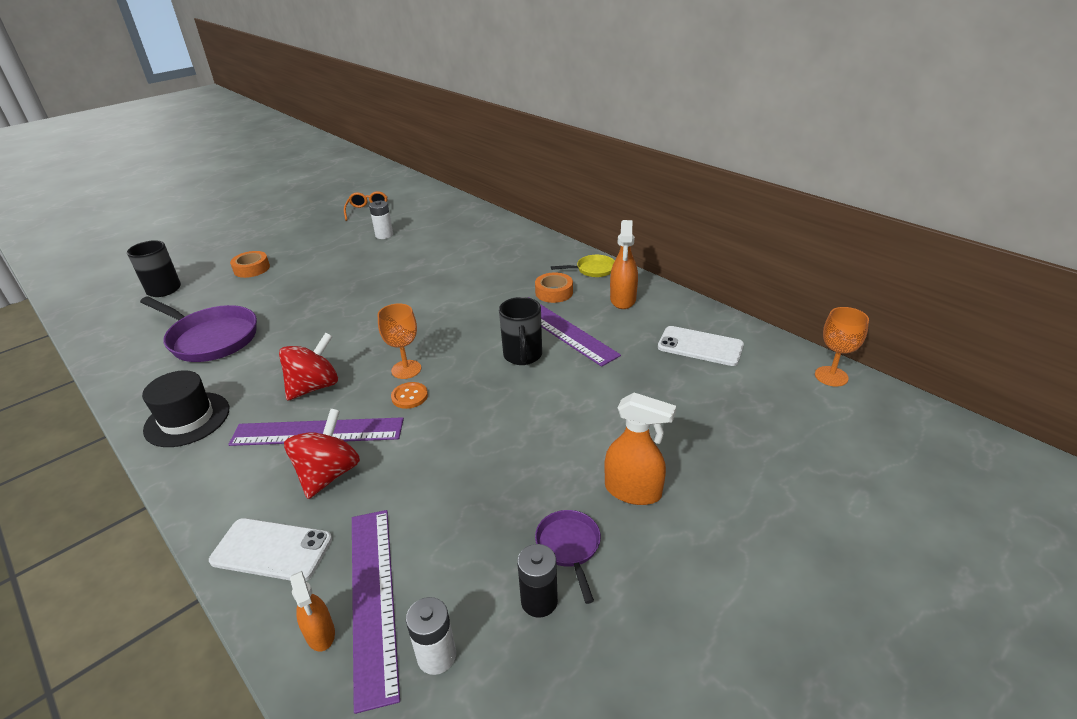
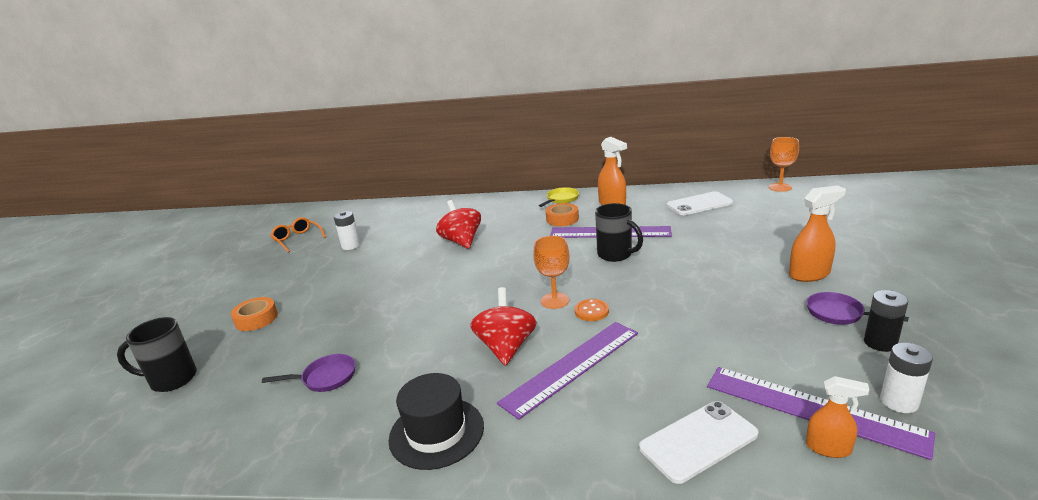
camera: 40 degrees left, 10 degrees down
(210, 338) = (325, 378): purple pan -> purple pan, size x0.51
(328, 474) = (636, 380): red spinning top -> red spinning top (461, 241)

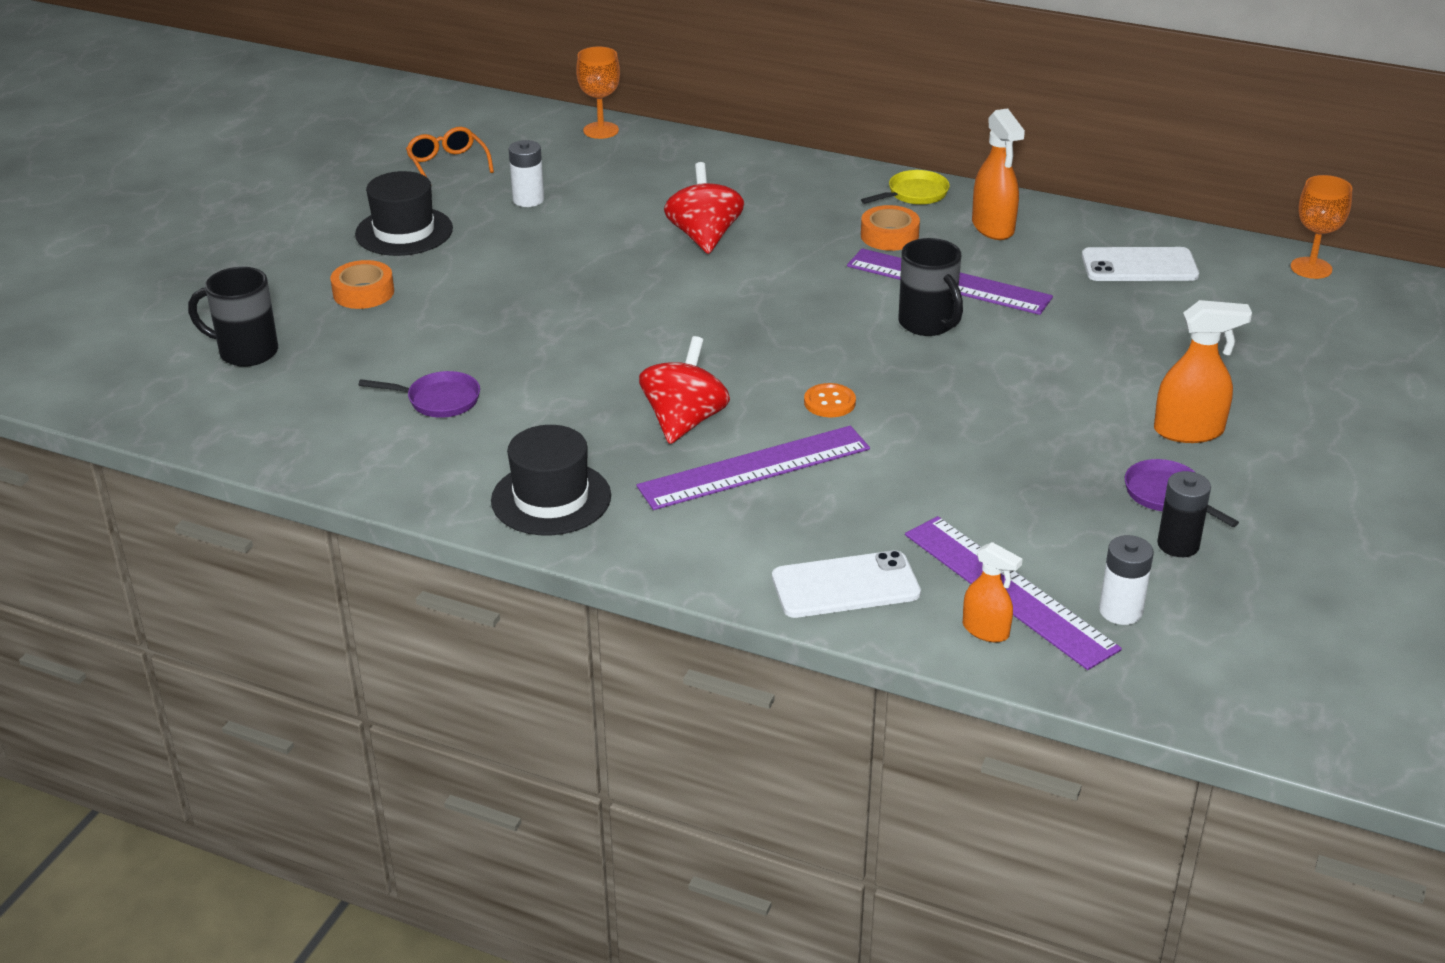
camera: 15 degrees right, 10 degrees up
(277, 278) = (404, 231): none -> black hat
(555, 300) = (788, 373): orange goblet -> orange goblet (601, 130)

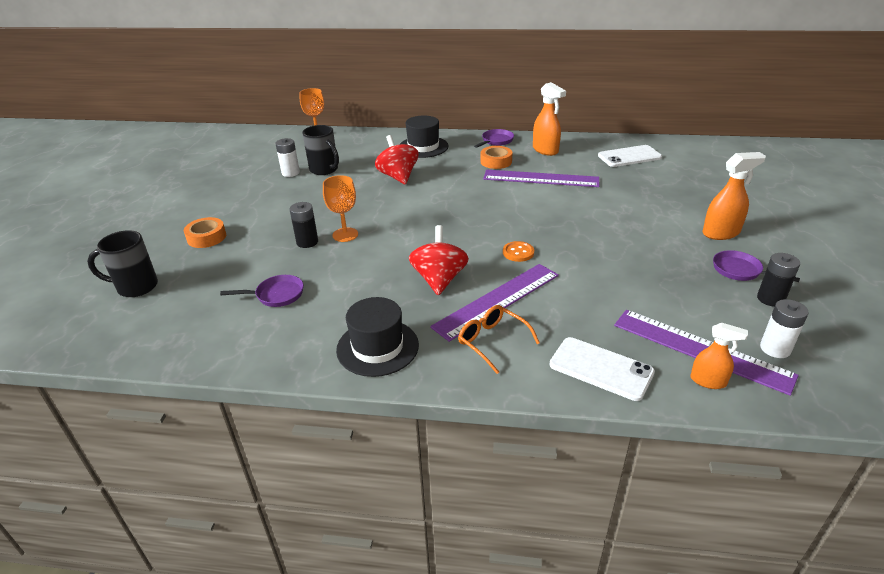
camera: 15 degrees left, 0 degrees up
(404, 231) = (222, 200): black hat -> black hat (423, 147)
(447, 164) = (237, 162): orange glasses -> orange glasses (492, 341)
(511, 327) = (307, 242): none -> black battery
(845, 585) = (601, 368): white phone -> white phone turned 60 degrees clockwise
(914, 194) = (496, 141): yellow pan -> purple pan
(928, 324) = (544, 201): black mug -> black mug (324, 170)
(1311, 268) = (709, 145): orange goblet -> orange goblet (345, 235)

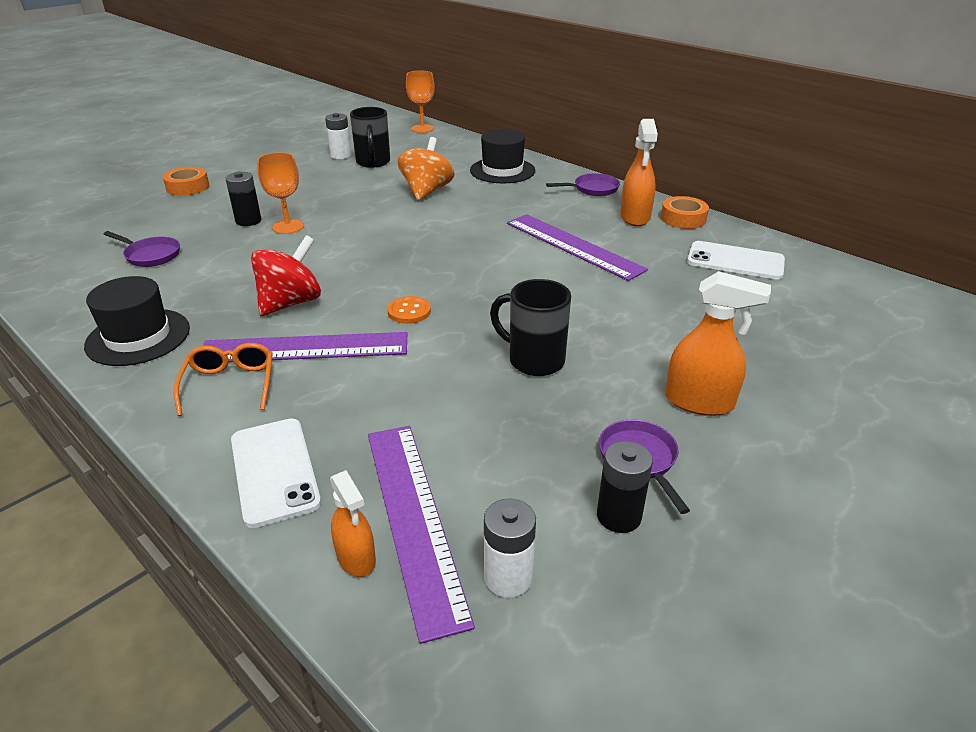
camera: 35 degrees right, 0 degrees up
(136, 287) = (81, 206): black mug -> black mug (534, 360)
(398, 177) = (427, 191): red spinning top -> orange spinning top
(496, 161) = (554, 210): orange tape -> orange tape (683, 219)

